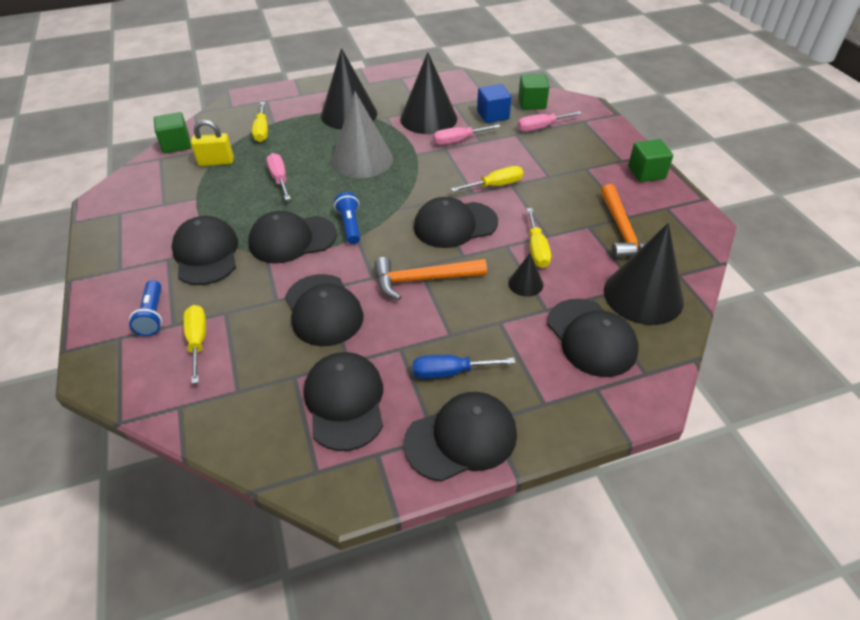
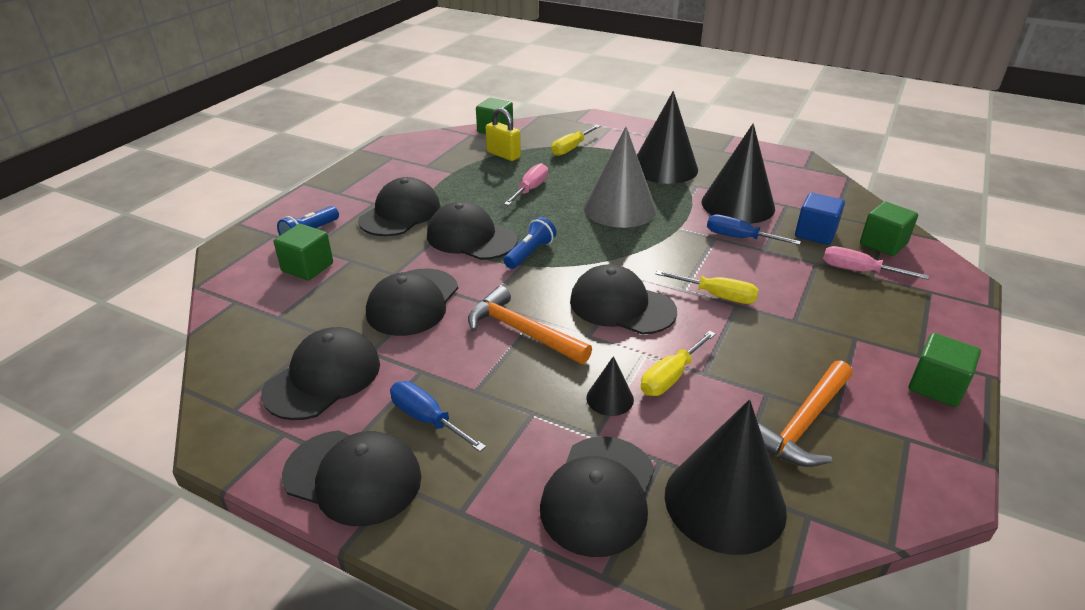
camera: 45 degrees right, 10 degrees down
(198, 341) = (307, 267): yellow screwdriver -> green cube
(458, 141) = (739, 238): pink screwdriver -> blue screwdriver

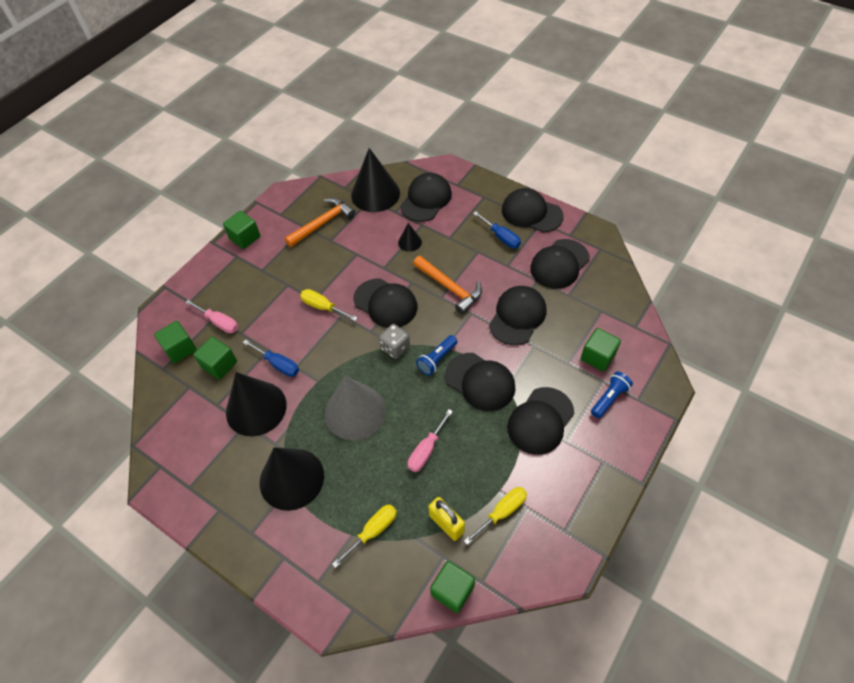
camera: 170 degrees left, 20 degrees up
(590, 260) = (395, 347): none -> grey dice
(670, 377) = (375, 252): yellow screwdriver -> yellow screwdriver (502, 512)
(815, 233) = (219, 365): blue cube -> green cube

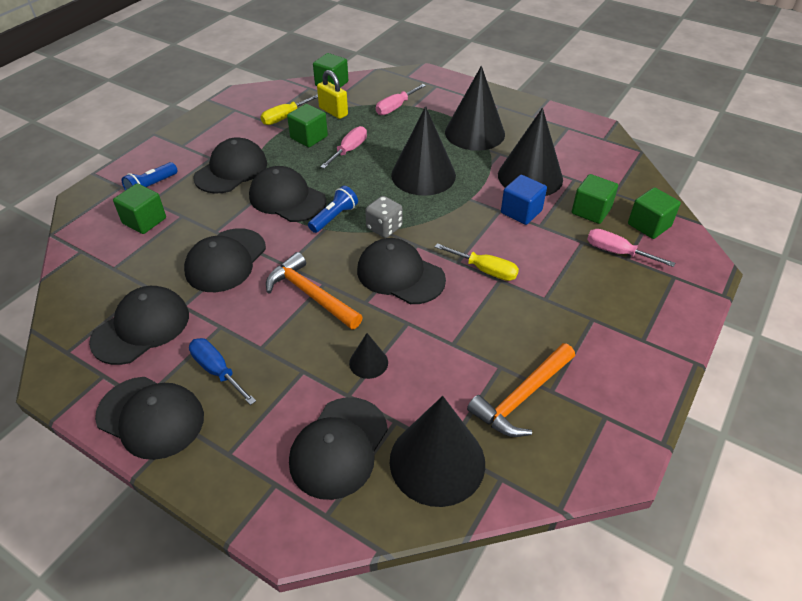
camera: 175 degrees right, 10 degrees down
(245, 238) = (646, 370): green cube -> green cube (309, 137)
(278, 364) = (521, 212): blue screwdriver -> blue cube
(355, 412) = (423, 175): grey cone -> black cone
(373, 531) = (395, 107): yellow screwdriver -> pink screwdriver

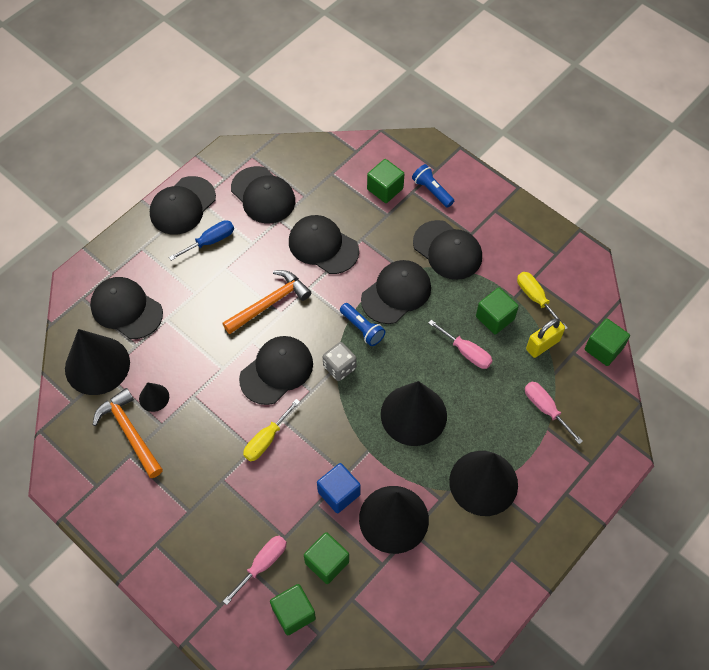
camera: 100 degrees right, 15 degrees up
(368, 362) = (191, 335): black cone -> black cone (154, 397)

